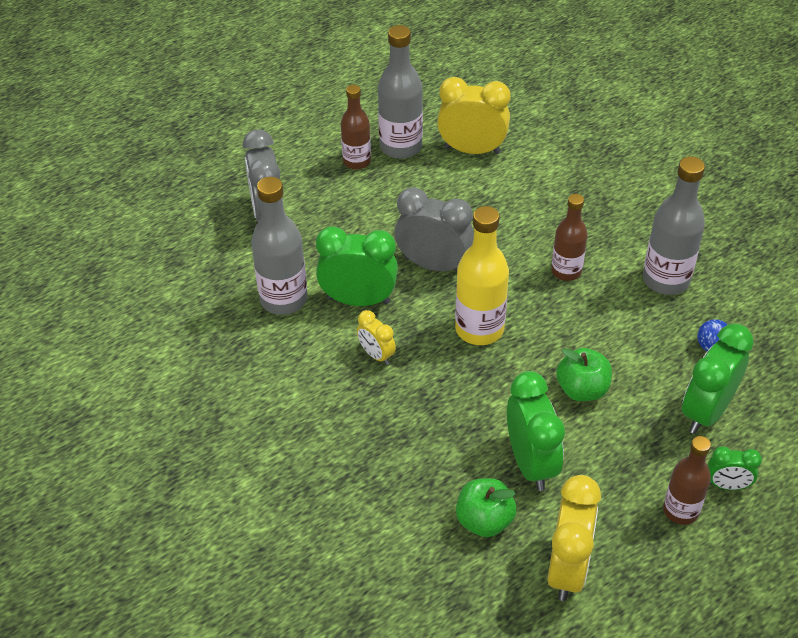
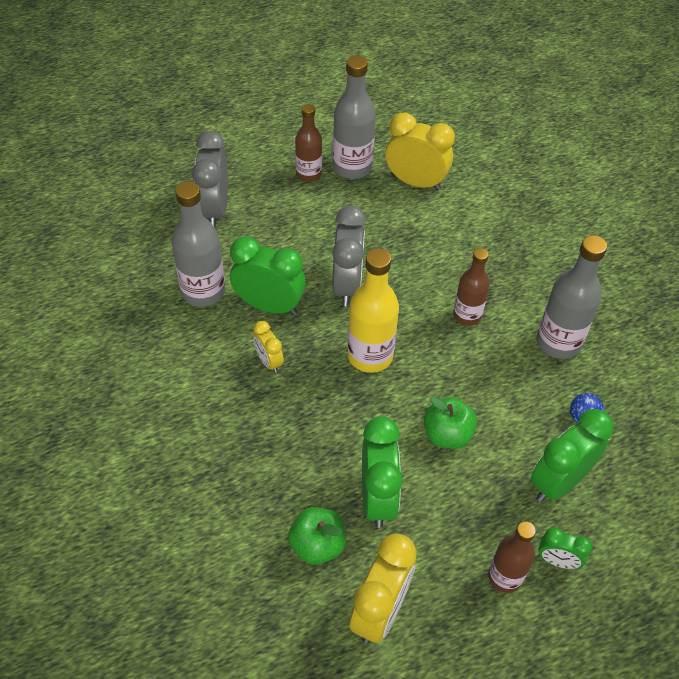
camera: 10 degrees right, 5 degrees up
(434, 265) = (347, 285): grey clock -> grey clock turned 60 degrees clockwise

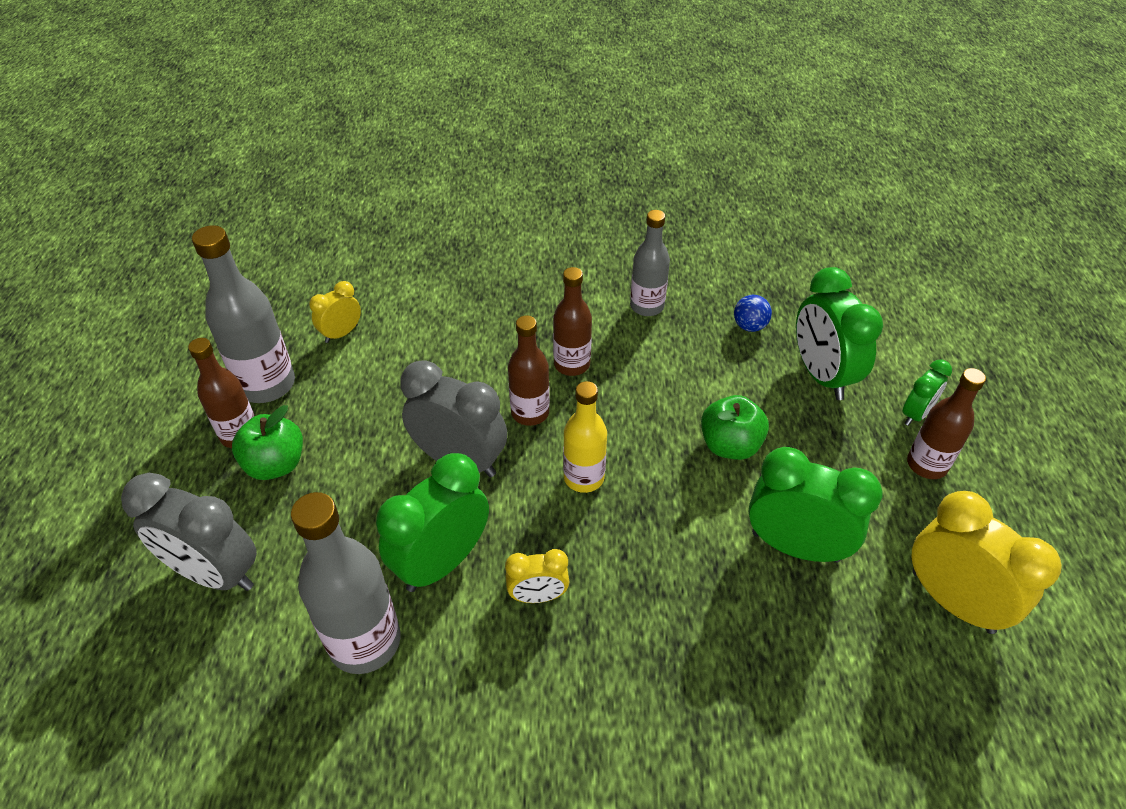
camera: 65 degrees left, 5 degrees down
(317, 545) = (847, 638): green apple -> green apple (276, 464)
(370, 356) = (584, 478): yellow bottle -> yellow bottle, size x0.65
(408, 307) = (530, 413): none -> brown bottle
(415, 182) = (341, 333): yellow clock -> yellow clock, size x0.54
(558, 342) = (647, 306): grey bottle -> grey bottle, size x0.65

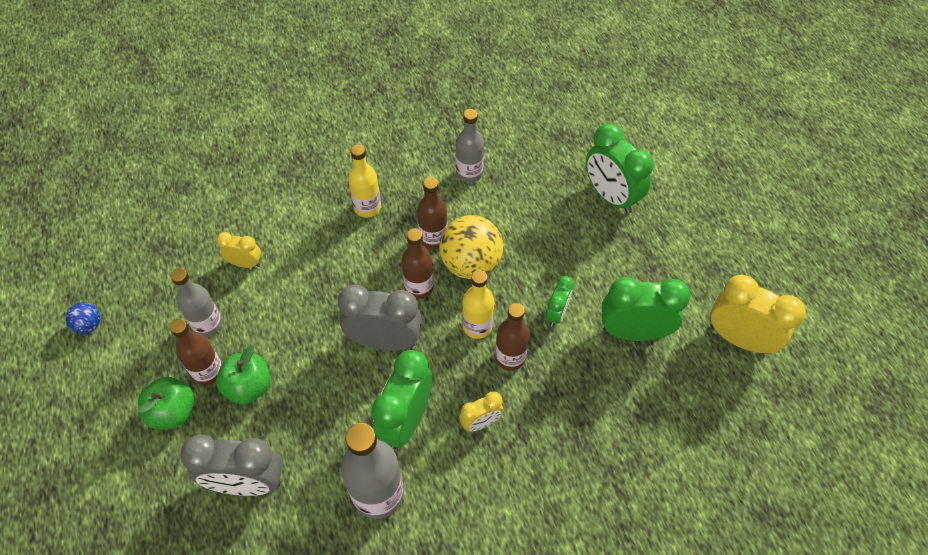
camera: 20 degrees left, 10 degrees up
(267, 385) = (208, 324): grey bottle -> grey bottle, size x0.65
(341, 333) = (245, 263): yellow clock -> yellow clock turned 75 degrees clockwise
(508, 312) = (367, 207): none -> yellow bottle
(606, 404) = (470, 264): none -> yellow ball
(730, 445) = (567, 270): green apple -> green apple (173, 412)
(749, 326) = (548, 169): blue ball -> blue ball (89, 325)
(915, 414) = (681, 209): green clock -> green clock (556, 313)
(926, 465) = (698, 246): brown bottle -> brown bottle (510, 357)

